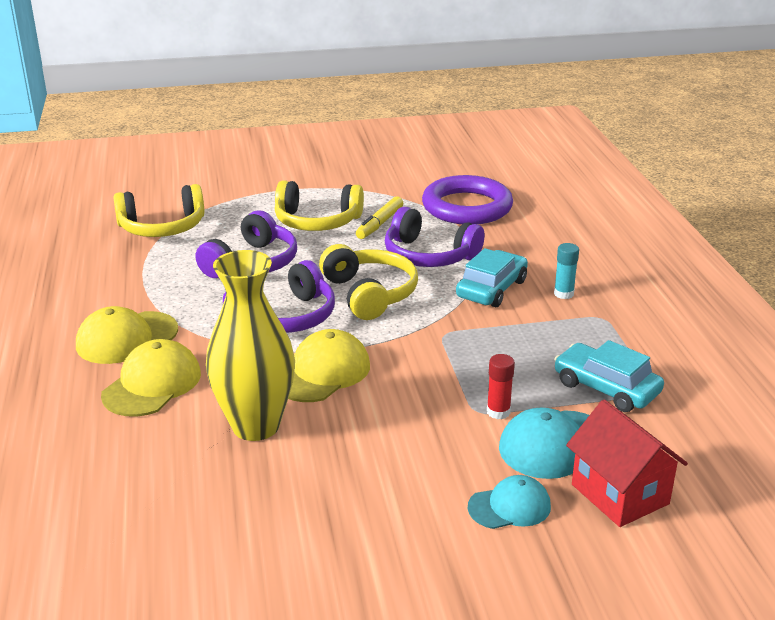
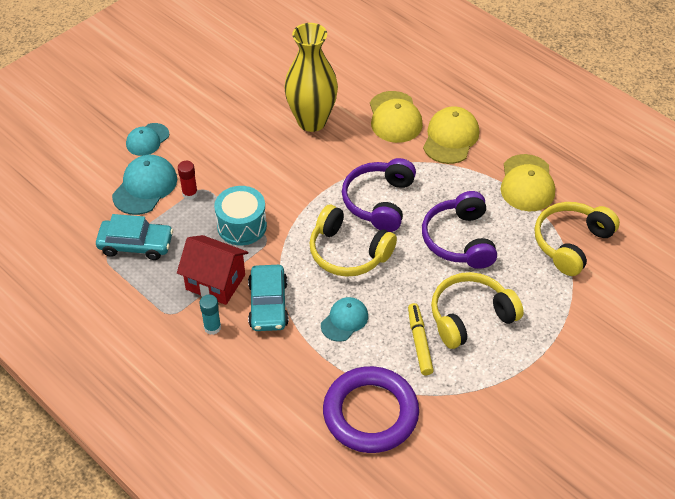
camera: 145 degrees right, 20 degrees up
(322, 372) = (313, 171): yellow cap -> yellow cap (527, 183)
(429, 255) = (344, 320): purple headphones -> turquoise cap
(461, 356) = (242, 226): none -> turquoise drum
(619, 494) = (95, 173): red house -> red house (215, 282)

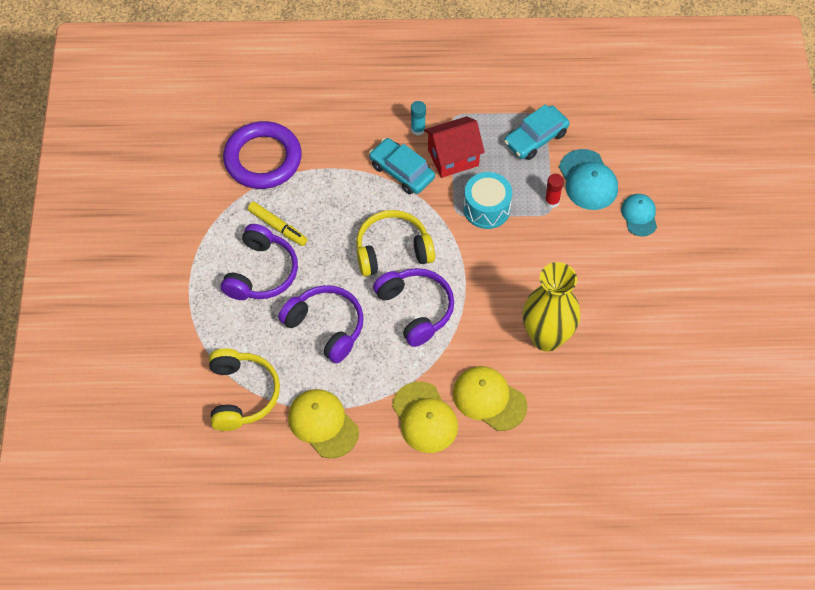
camera: 135 degrees right, 10 degrees up
(344, 320) = (341, 201): turquoise cap -> none
(470, 317) = (261, 272): yellow headphones -> purple headphones

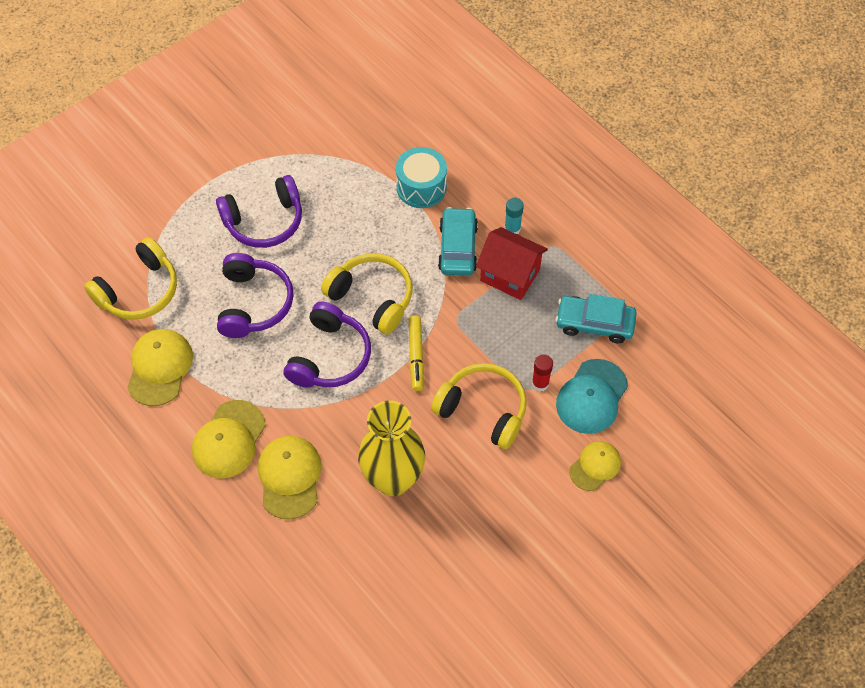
camera: 50 degrees right, 0 degrees up
(263, 159) = (373, 143): purple ring -> none
(277, 227) = (318, 200): yellow marker -> yellow marker (416, 356)
(486, 208) = (482, 338): turquoise drum -> turquoise drum (421, 187)
(542, 248) = (483, 410): none -> yellow headphones
(639, 215) = (595, 466): turquoise cap -> yellow cap

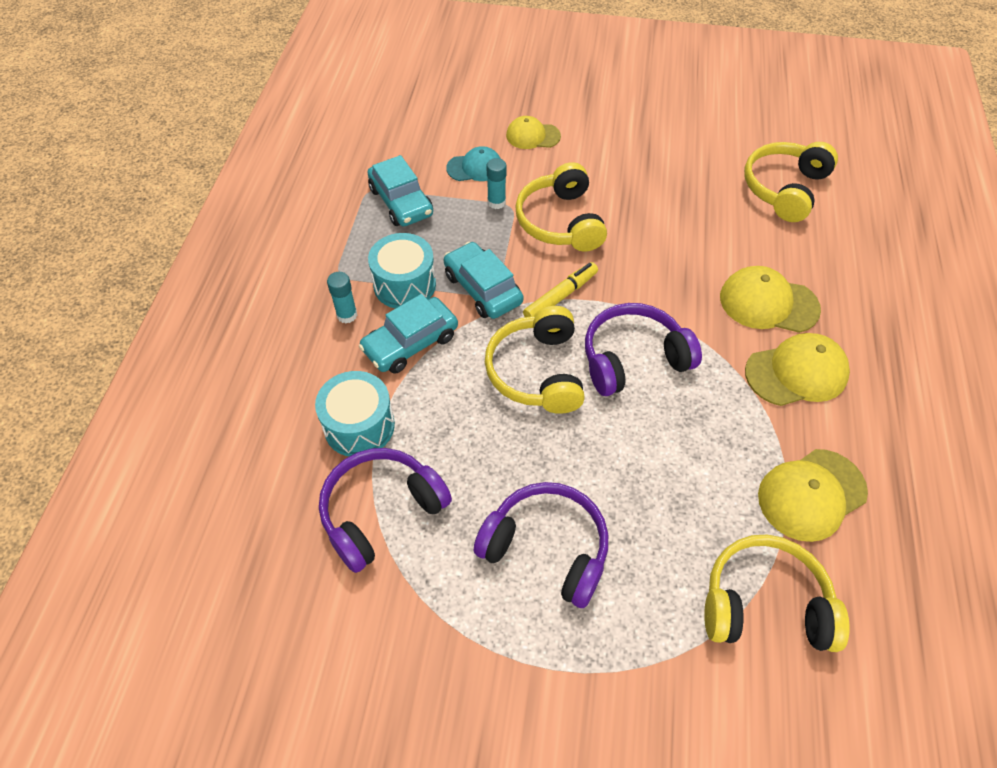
camera: 130 degrees left, 5 degrees down
(253, 303) = (652, 470): purple headphones -> purple headphones (381, 512)
(289, 477) = (768, 303): yellow cap -> yellow cap turned 60 degrees clockwise
(371, 602) = (784, 189): none -> yellow headphones
(393, 479) = (684, 237): yellow vase -> none
(465, 316) = (482, 289): none -> turquoise car
(510, 275) = (404, 285): red house -> turquoise drum
(540, 383) = (496, 202): red glue stick -> turquoise glue stick
(592, 397) = (475, 167): turquoise cap -> turquoise cap, size x0.65

